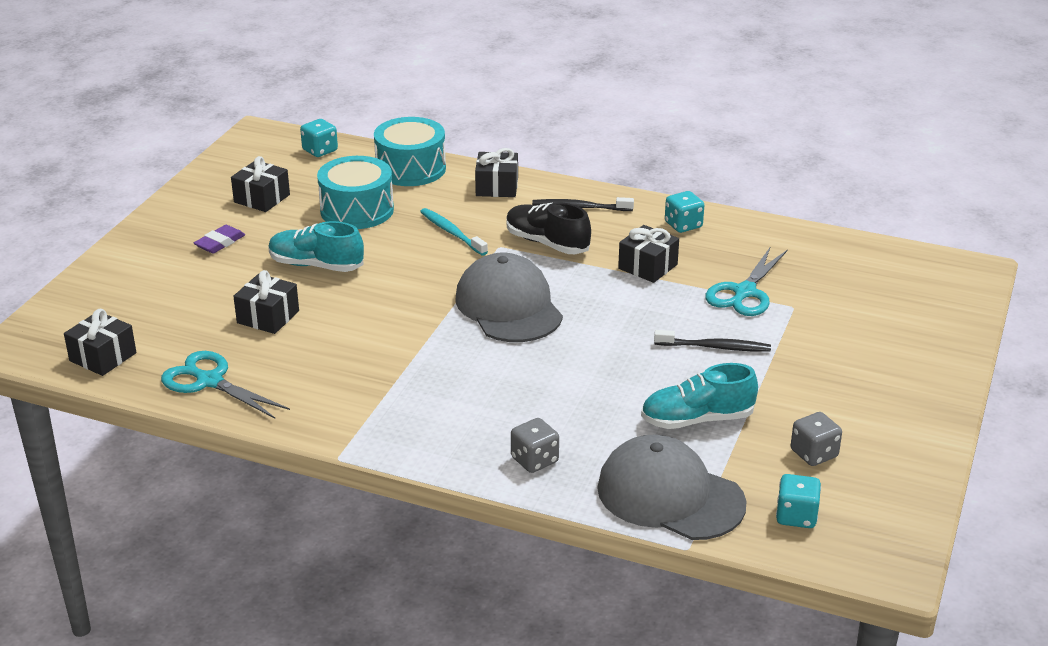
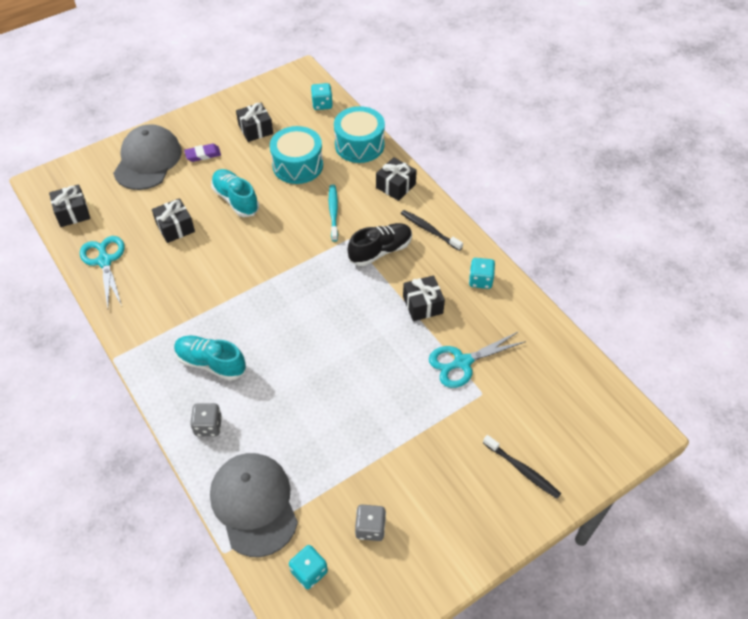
camera: 35 degrees right, 20 degrees up
(508, 306) = (309, 292): grey cap -> grey cap (148, 160)
(547, 243) = (380, 251): black shoe -> black shoe turned 75 degrees clockwise
(697, 419) = (328, 453): turquoise shoe -> turquoise shoe (211, 363)
(715, 347) = (397, 399): black toothbrush -> black toothbrush (522, 470)

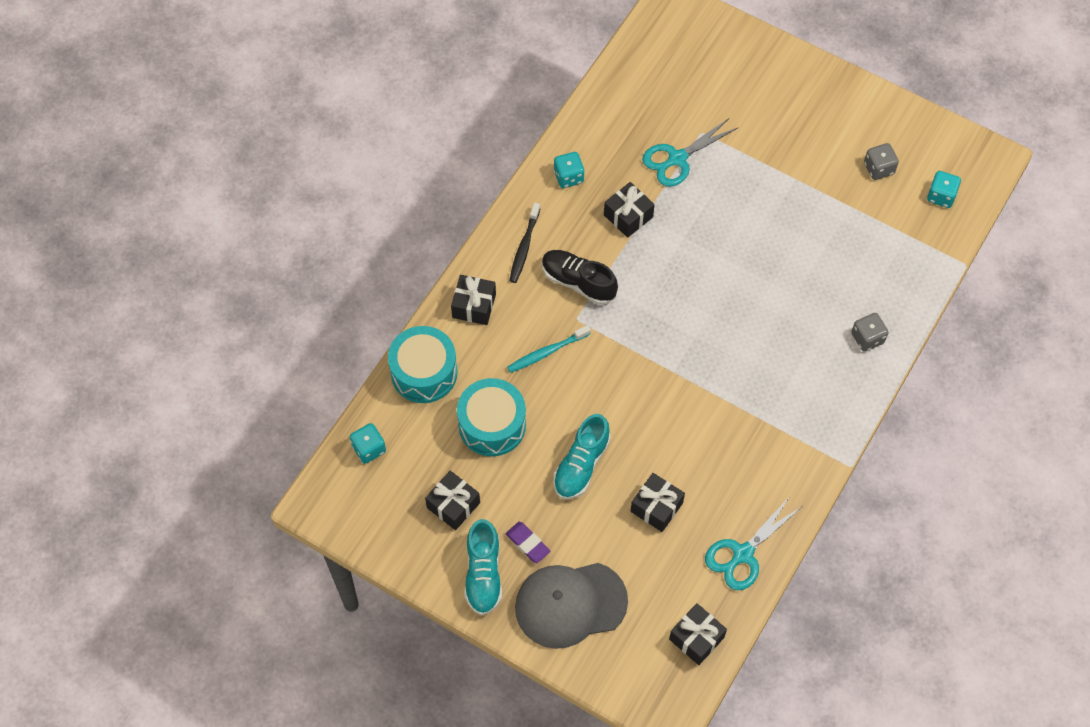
camera: 115 degrees left, 10 degrees up
(211, 363) = (803, 372): turquoise shoe -> turquoise shoe (483, 574)
(254, 504) = (913, 263): grey cap -> none
(462, 362) = (677, 159): turquoise scissors -> turquoise scissors turned 105 degrees clockwise
(522, 470) = (760, 79): black toothbrush -> none

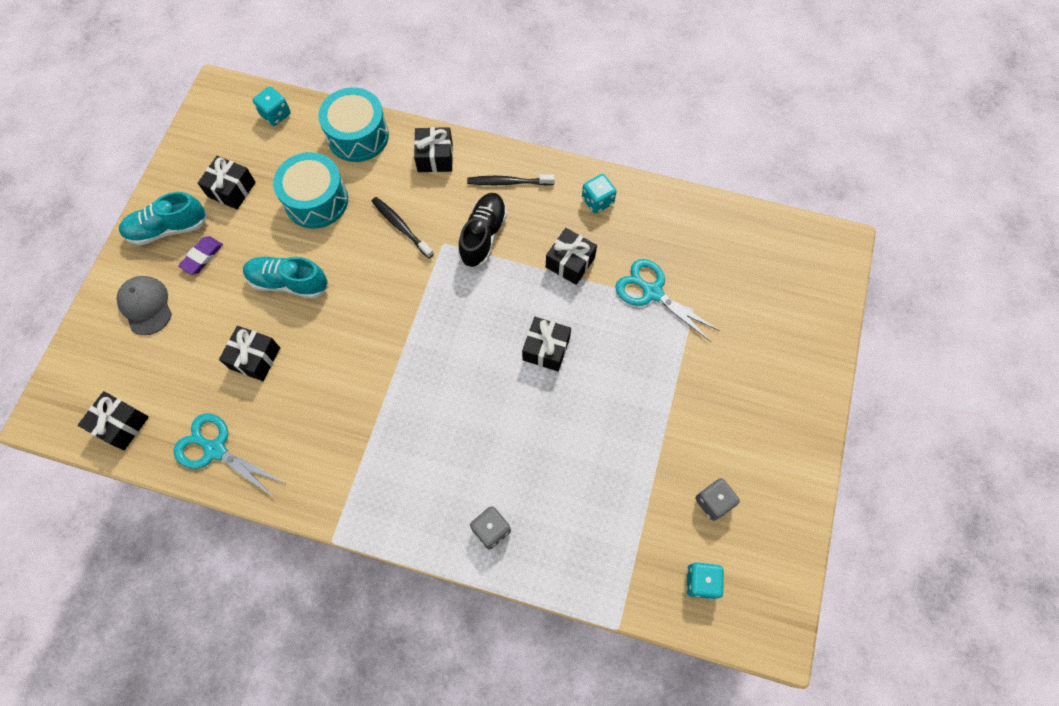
camera: 75 degrees right, 5 degrees up
(546, 352) = (401, 227): turquoise toothbrush -> black toothbrush
(570, 604) = (146, 306): grey cap -> grey cap, size x0.60
(711, 257) = (546, 349): none -> black gift

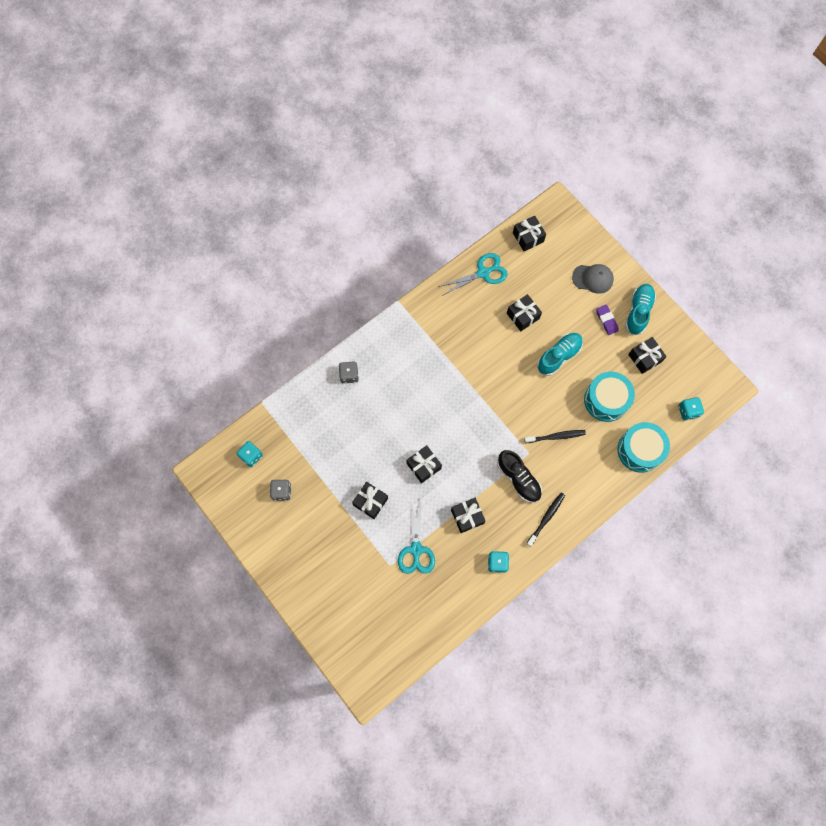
camera: 125 degrees right, 5 degrees up
(435, 157) = (593, 486): black gift -> black gift (370, 502)
(652, 292) = (416, 549): turquoise scissors -> turquoise scissors turned 105 degrees clockwise

